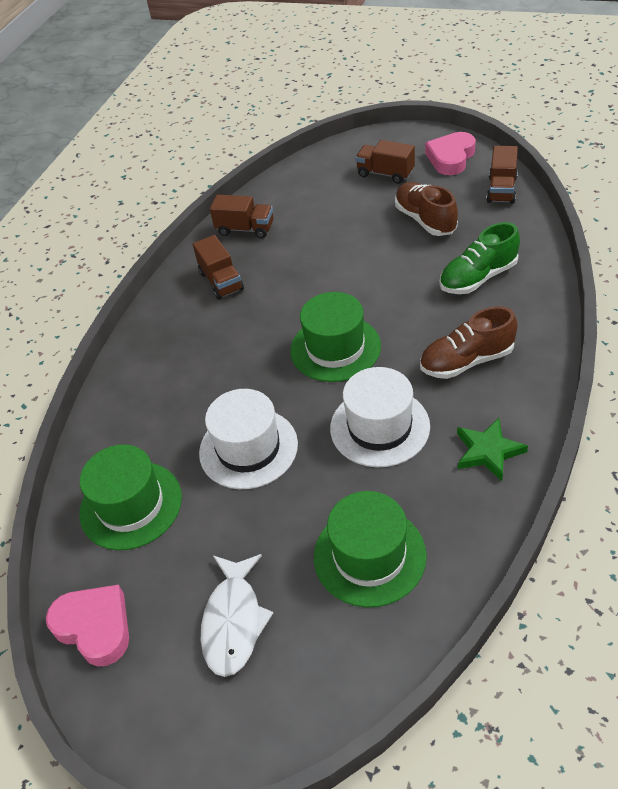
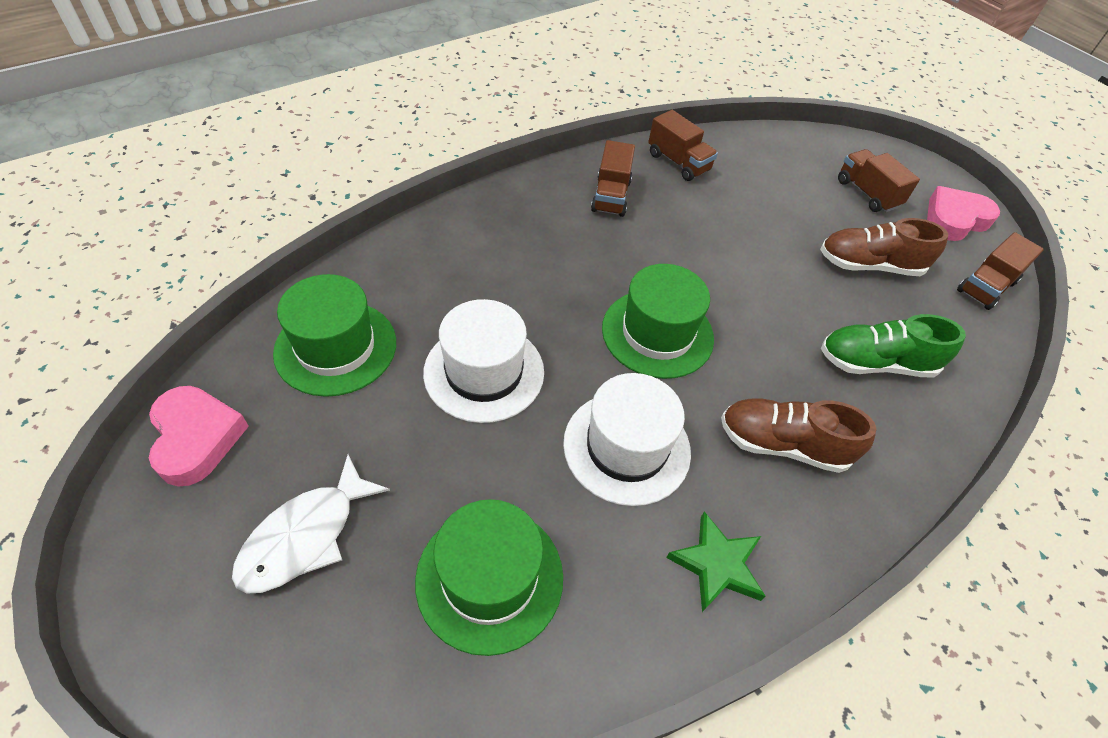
camera: 25 degrees right, 5 degrees up
(425, 220) = (869, 265): brown shoe -> brown shoe turned 90 degrees counterclockwise

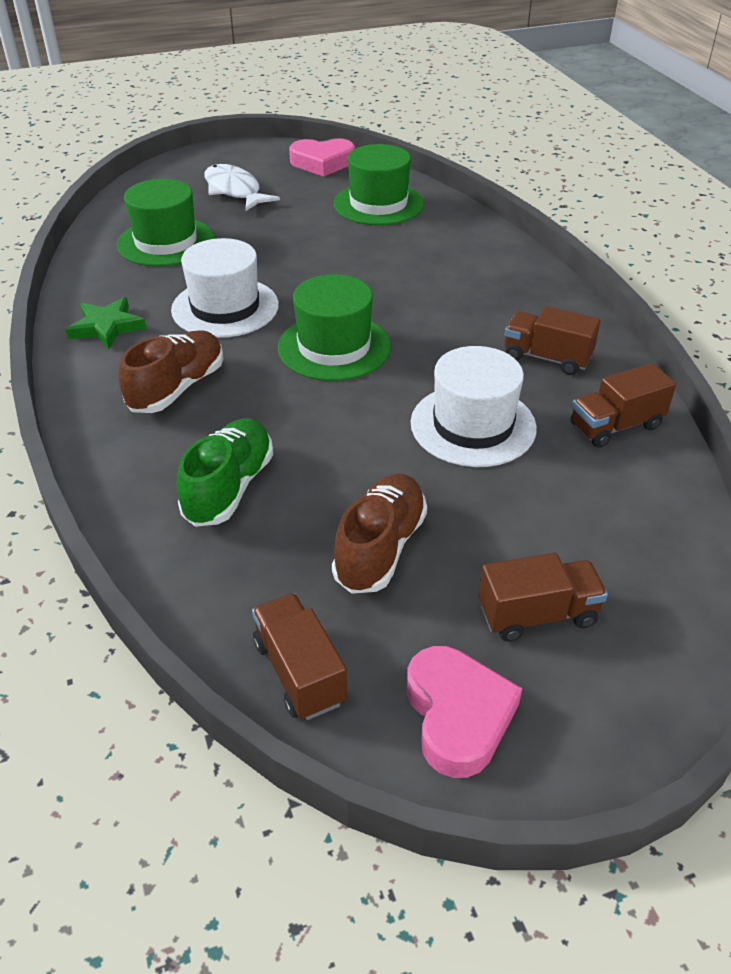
camera: 110 degrees right, 10 degrees down
(484, 372) = (329, 257): white hat -> white hat (473, 425)

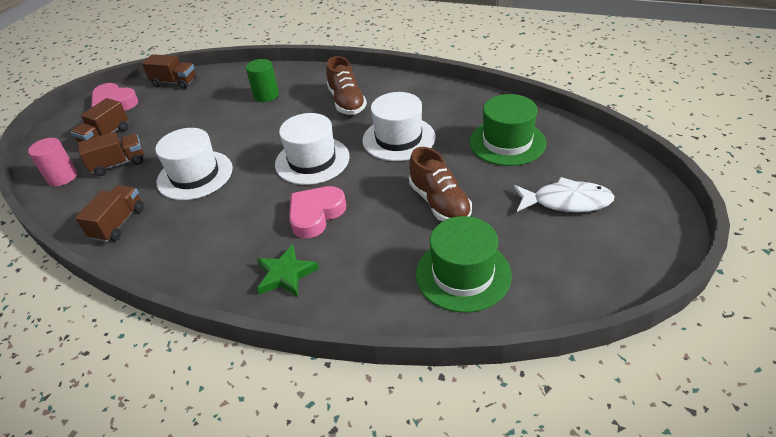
camera: 135 degrees right, 0 degrees up
(106, 327) = (427, 97): green star -> green star (285, 274)
(229, 487) = (266, 95): green shoe -> green cylinder
(322, 162) = (587, 283): pink heart -> pink heart (316, 215)
(334, 347) = (312, 160): green hat -> white hat
(380, 548) = (185, 116): brown shoe -> brown shoe (439, 203)
(546, 358) = (190, 236): brown truck -> brown truck (119, 164)
(659, 569) = (62, 177): none -> pink cylinder

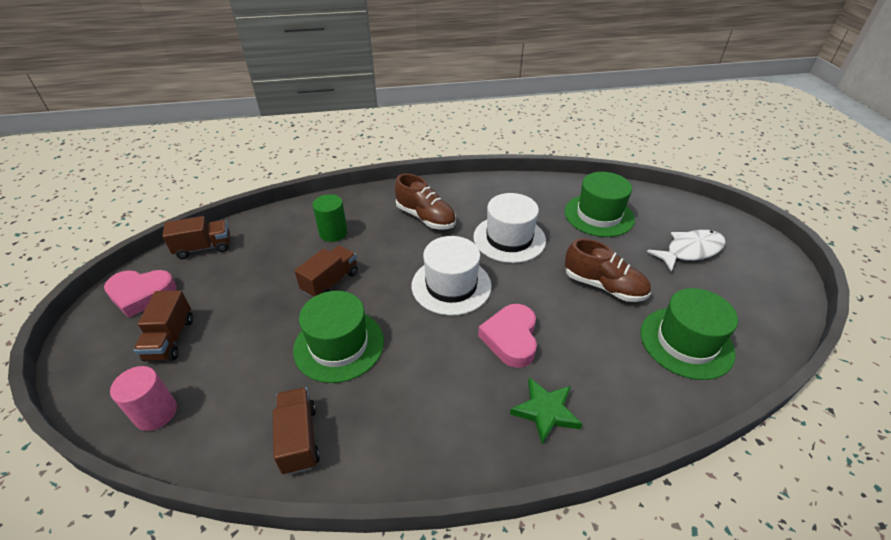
camera: 35 degrees left, 0 degrees up
(119, 164) = (225, 366): brown truck -> brown truck (330, 282)
(195, 175) = (339, 345): white hat -> green hat

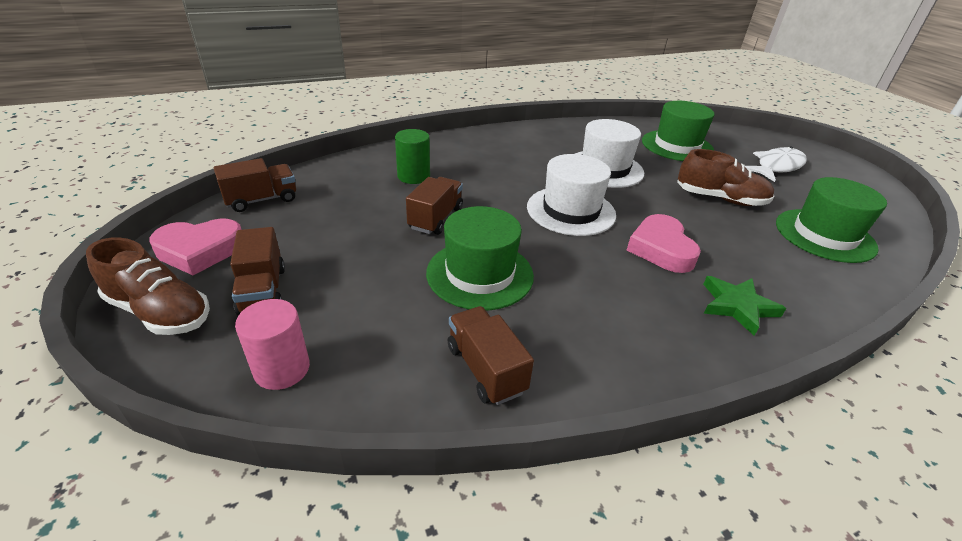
camera: 15 degrees left, 5 degrees down
(425, 217) = (508, 157): brown shoe -> brown shoe (160, 312)

